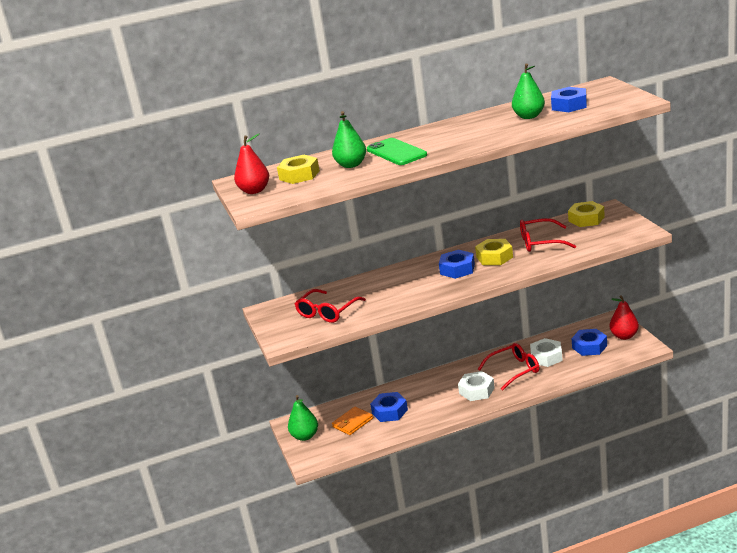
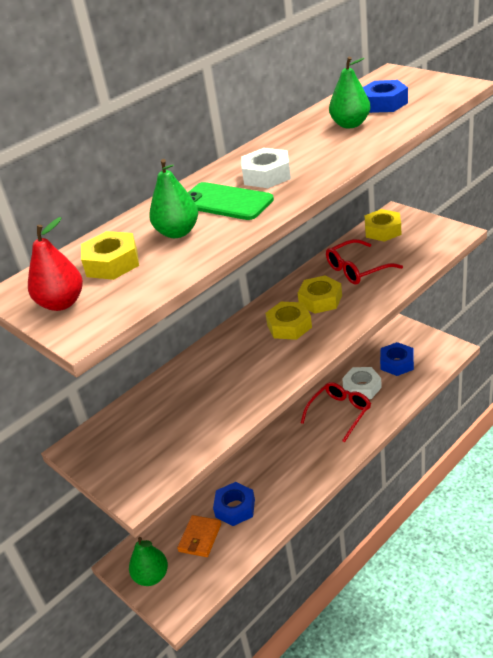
camera: 25 degrees left, 10 degrees up
(327, 312) = (168, 429): red glasses -> none
(457, 269) = (289, 326): blue nut -> yellow nut
(476, 390) = (316, 450): white nut -> white nut (267, 175)
(624, 336) = (422, 342): red pear -> none

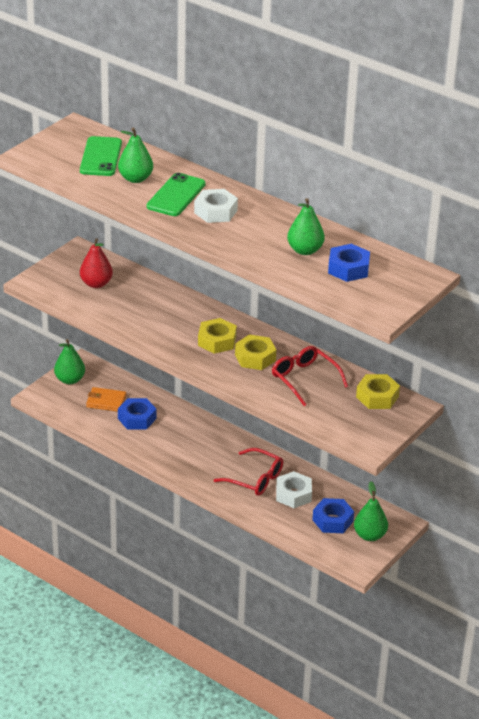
camera: 75 degrees right, 0 degrees up
(62, 303) = (57, 144): red pear -> red pear (96, 284)
(112, 263) = (101, 157): yellow nut -> green phone
(415, 342) = (370, 535): none -> green pear

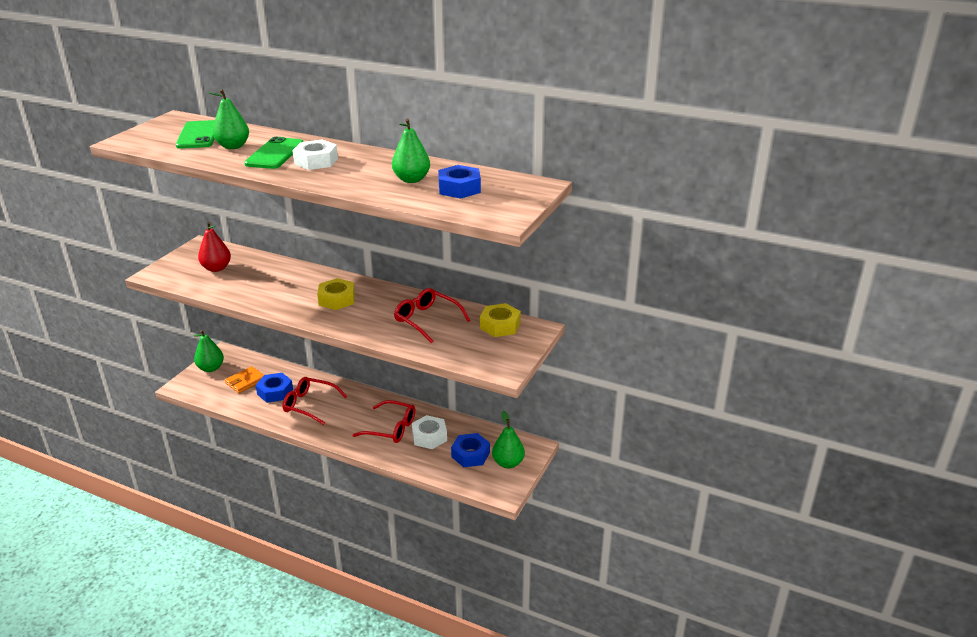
camera: 10 degrees left, 5 degrees down
(106, 401) = (245, 381): orange wallet -> orange wallet turned 45 degrees counterclockwise
(172, 439) = (310, 405): none -> red glasses
(255, 357) = (376, 308): yellow nut -> none

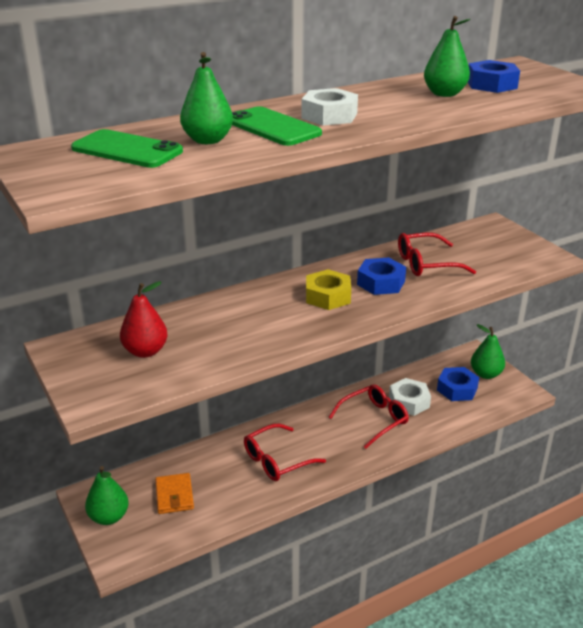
camera: 55 degrees left, 0 degrees up
(275, 392) = (223, 478): blue nut -> blue nut (381, 283)
(500, 325) = (472, 236): yellow nut -> none

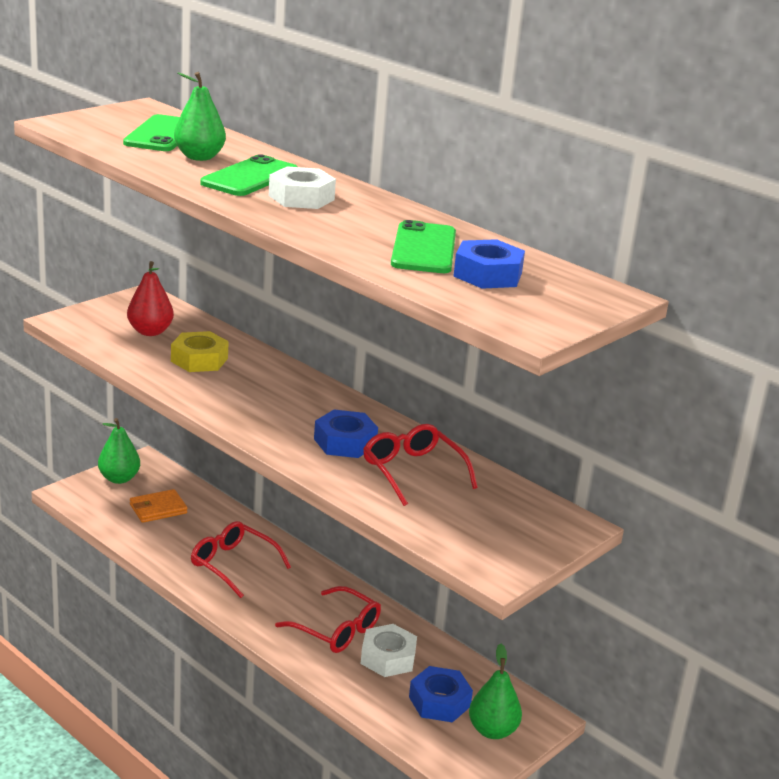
camera: 70 degrees right, 5 degrees down
(328, 296) = (295, 412): yellow nut -> yellow nut (199, 360)
(444, 94) = (423, 249): green pear -> green phone

